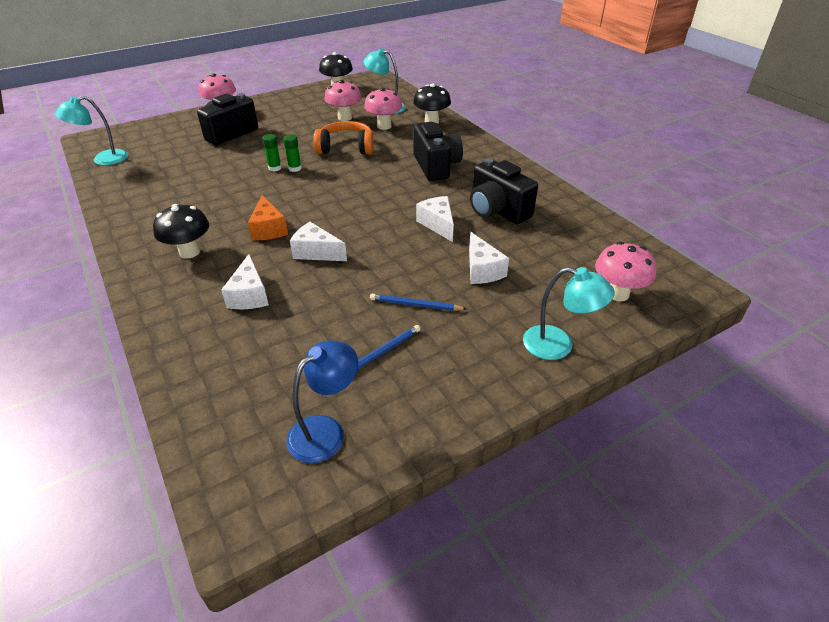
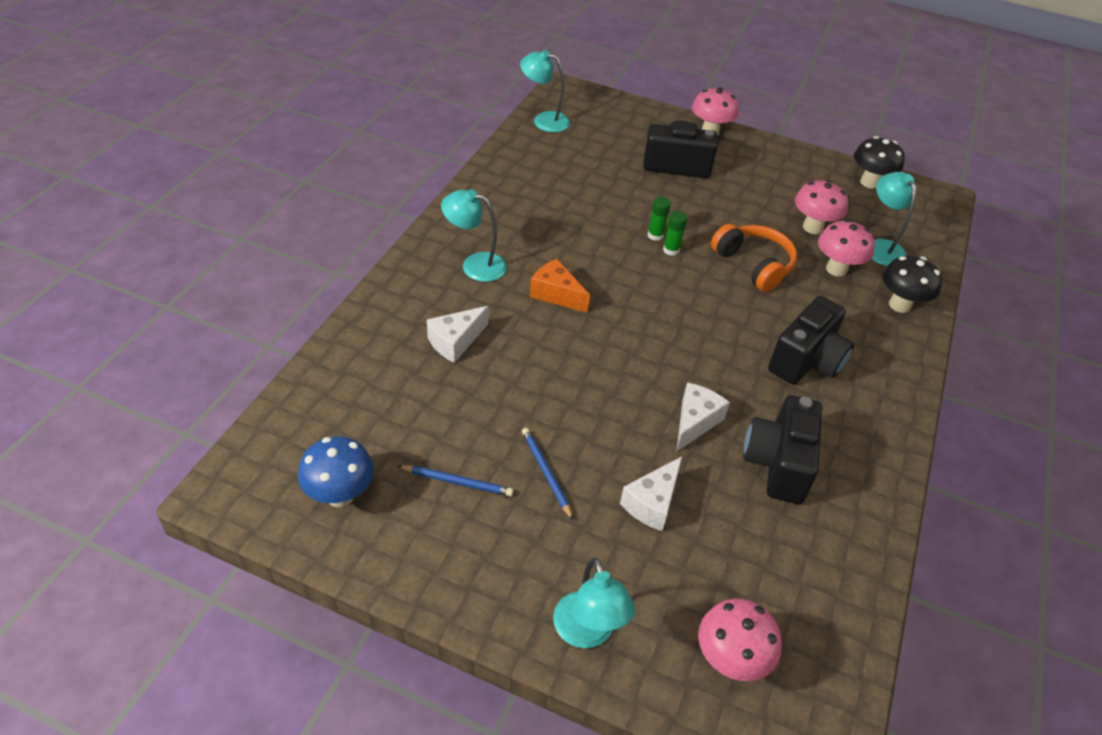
camera: 50 degrees right, 5 degrees up
(189, 252) = (475, 265): black mushroom -> turquoise lamp
(268, 229) = (556, 294): orange cheese -> orange cheese turned 90 degrees clockwise
(316, 252) = (554, 350): white cheese -> none
(325, 431) = (340, 495): blue lamp -> blue mushroom

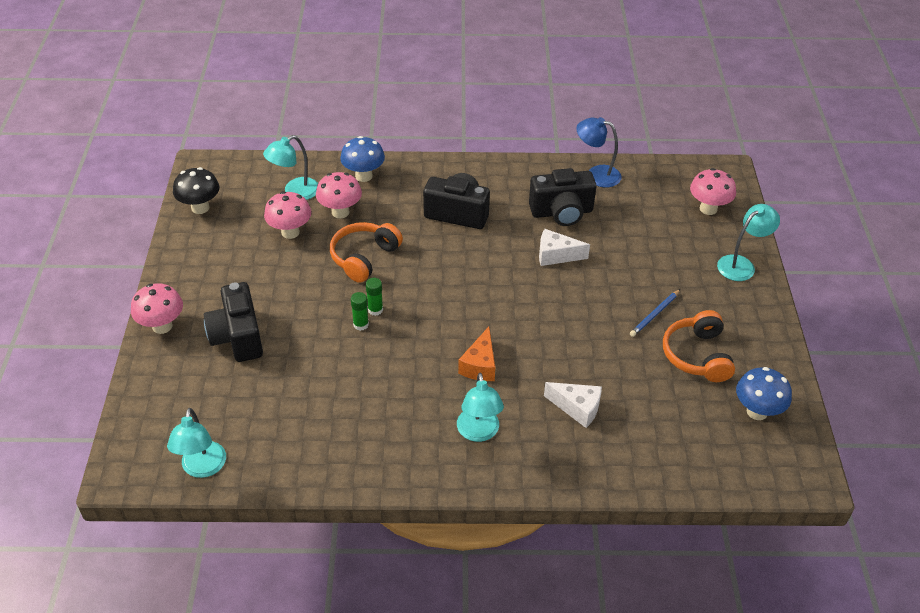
camera: 110 degrees left, 0 degrees up
(457, 482) = (697, 355): blue pencil -> orange headphones
(652, 503) = (636, 260): white cheese -> none
(854, 543) = (596, 174): none -> blue lamp
(899, 305) = (363, 176): black mushroom -> blue mushroom

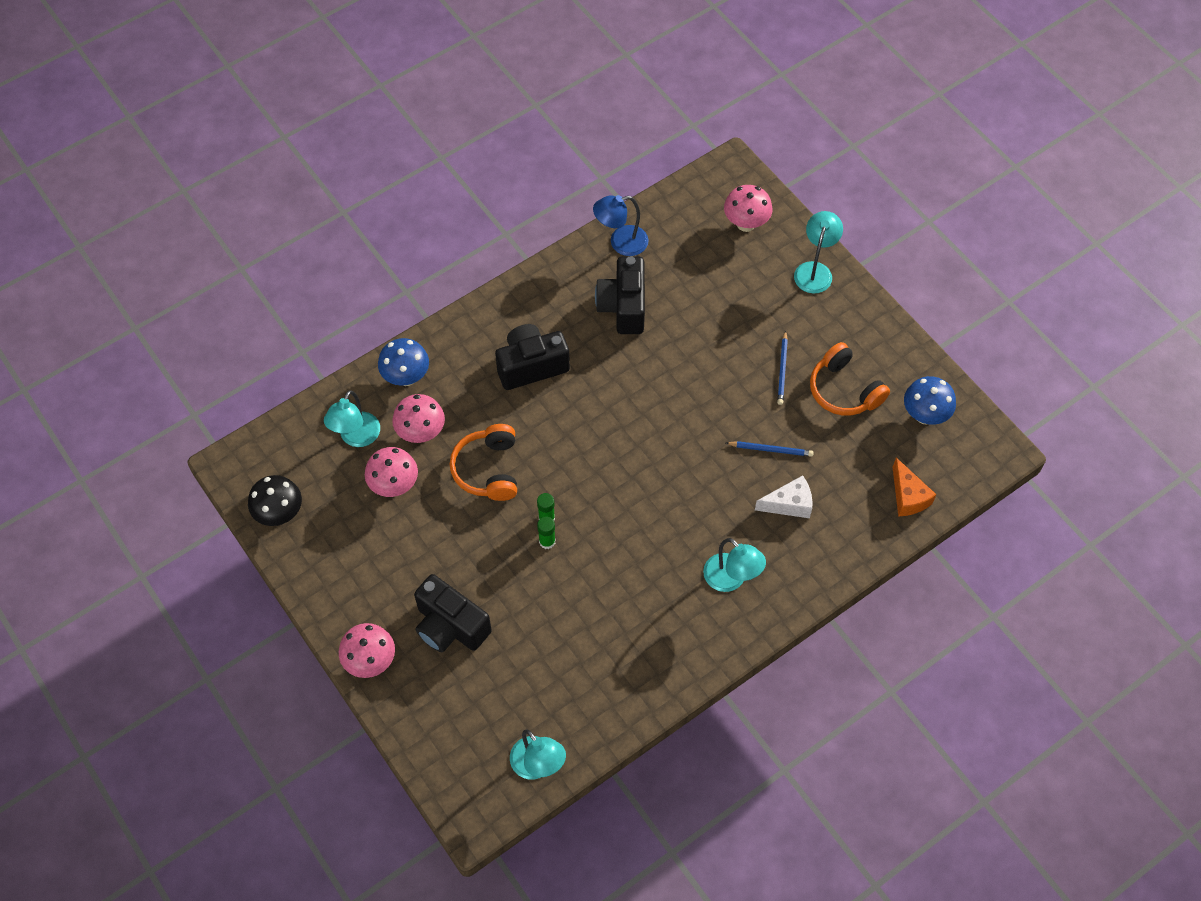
camera: 35 degrees left, 15 degrees up
(480, 365) = (681, 515): orange cheese -> orange cheese (908, 496)
(556, 255) = (655, 358): white cheese -> none
(561, 212) = (623, 306): black camera -> black camera turned 135 degrees clockwise
(596, 362) = (771, 449): none -> blue pencil

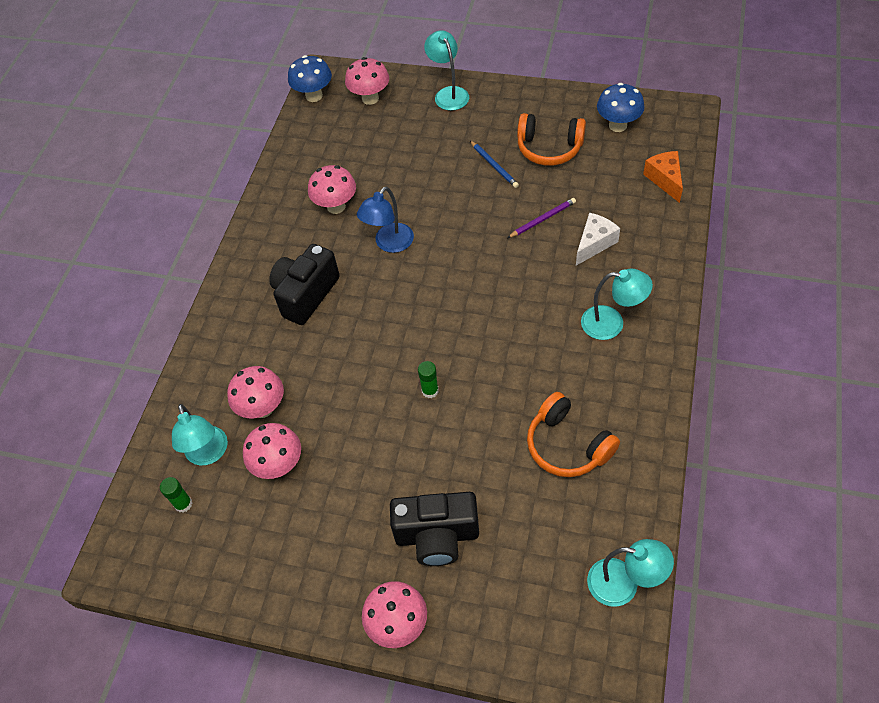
camera: 35 degrees left, 5 degrees down
(280, 514) = (195, 570): black mushroom -> none
(406, 377) = (209, 377): blue mushroom -> blue mushroom (314, 96)
(488, 469) = (346, 392): orange headphones -> orange headphones (567, 445)
(547, 541) = (448, 407): green glue stick -> green glue stick (183, 504)
(621, 243) = (291, 168): blue lamp -> blue lamp (389, 244)
(623, 306) = (336, 206): black camera -> pink mushroom
(771, 449) = (542, 219): blue pencil -> purple pencil
(908, 496) = (665, 179): orange cheese -> orange cheese turned 135 degrees counterclockwise

